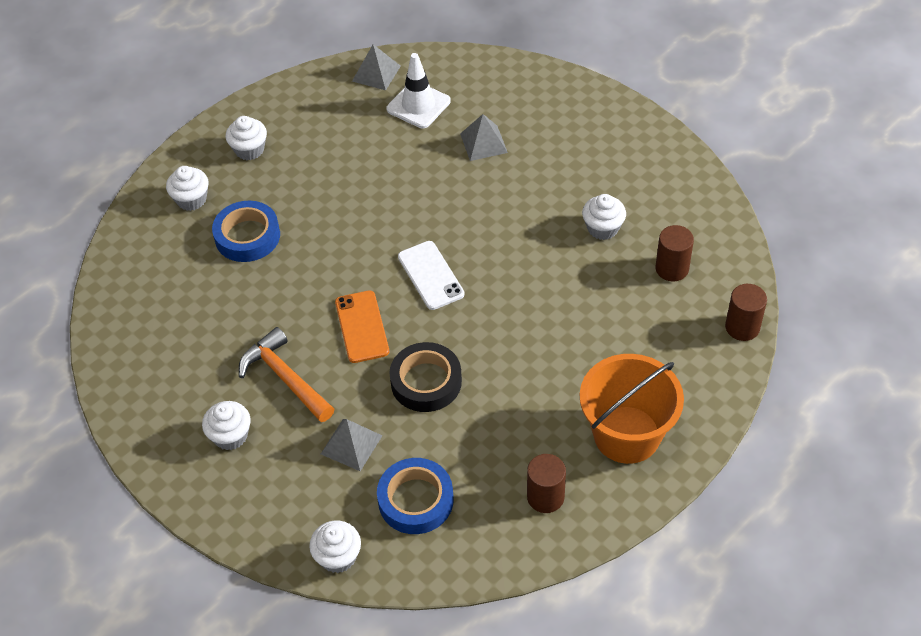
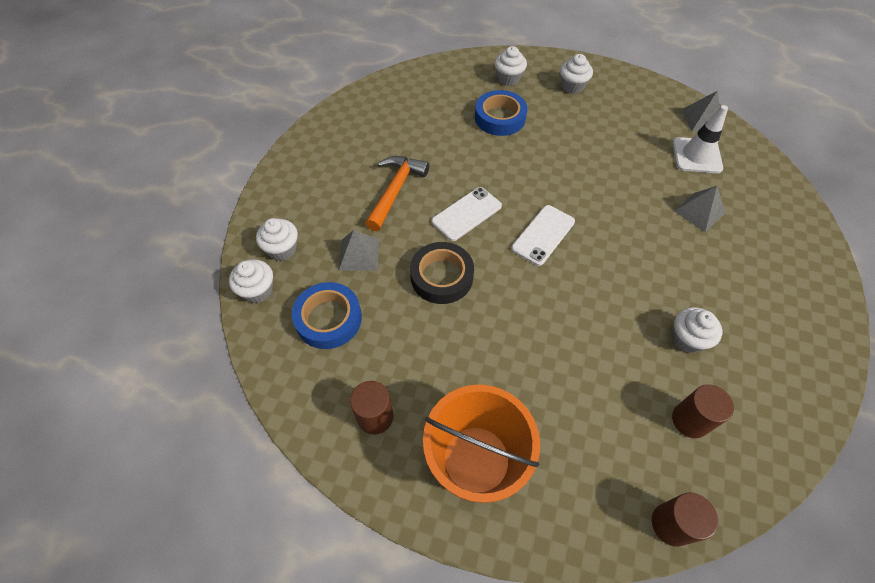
camera: 60 degrees right, 5 degrees up
(230, 436) = (332, 183): white cupcake -> white cupcake (282, 249)
(362, 327) = (467, 214): orange phone -> white phone

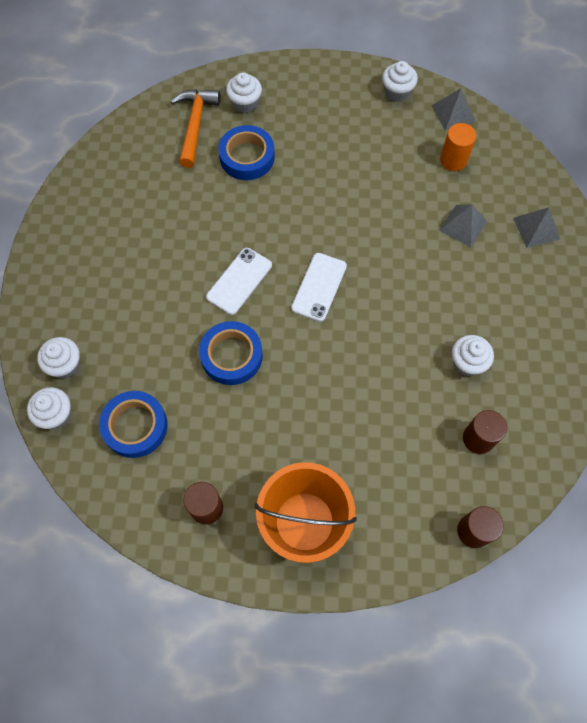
camera: 15 degrees left, 10 degrees up
(359, 254) = (144, 352): grey pyramid -> grey pyramid (536, 228)
(395, 190) = (160, 271): orange hammer -> orange hammer (195, 125)
(441, 277) = (231, 356): black tape -> blue tape
(572, 86) = (315, 99): white cupcake -> white cupcake (397, 92)
(696, 155) = (453, 160): white traffic cone -> orange cylinder

